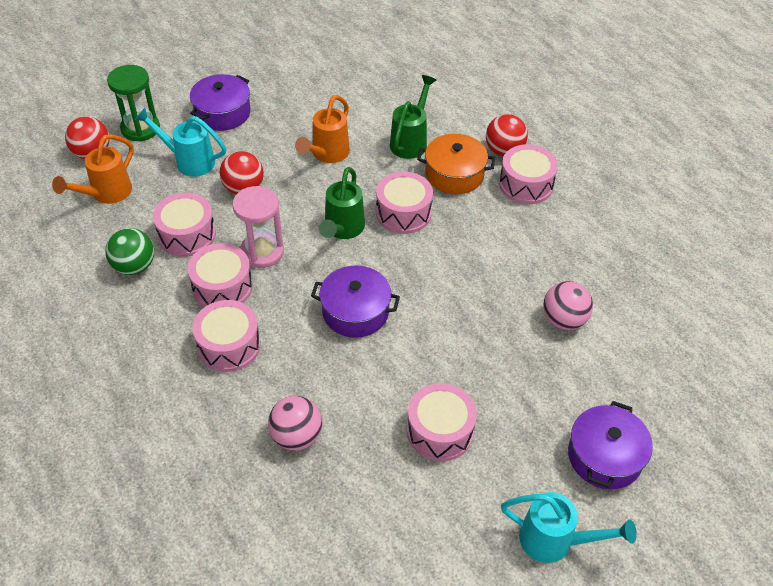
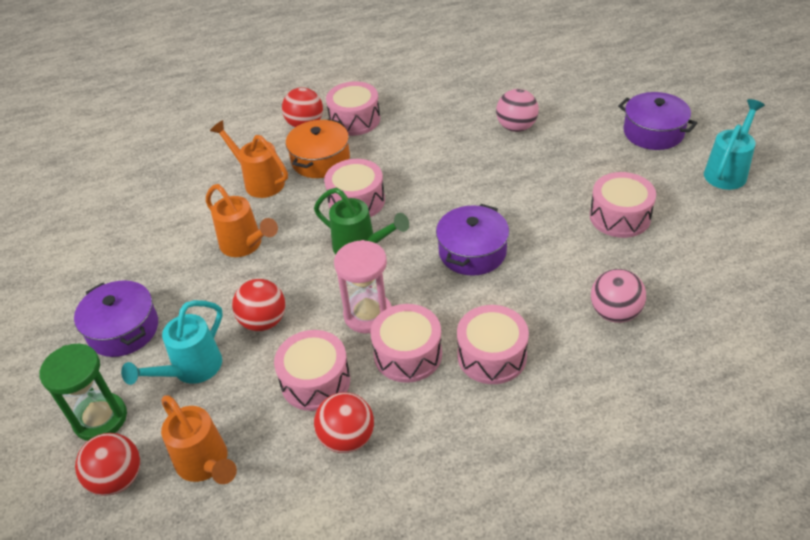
camera: 70 degrees left, 5 degrees down
(134, 266) = (347, 438): green ball -> red ball
(411, 141) = (259, 181): green watering can -> orange watering can

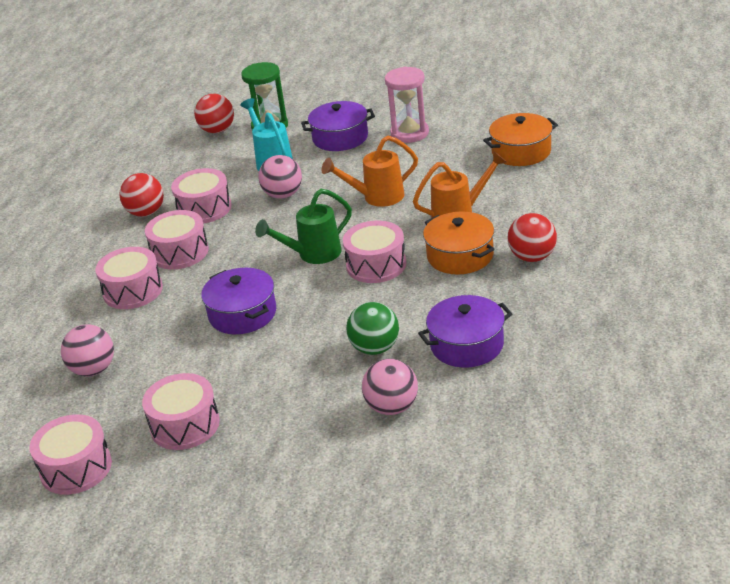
camera: 120 degrees right, 10 degrees down
(135, 182) = (521, 152): none -> orange pot
(206, 464) = (191, 160): orange watering can -> none
(263, 321) = (283, 195): red ball -> pink ball
(355, 120) = (513, 292): pink drum -> pink drum (76, 468)
(368, 315) = (236, 242): pink hourglass -> pink hourglass (409, 133)
(462, 158) = (375, 348): none -> green ball
(653, 132) = (276, 521): purple pot -> purple pot (467, 345)
(728, 171) = (155, 549): turquoise watering can -> none

